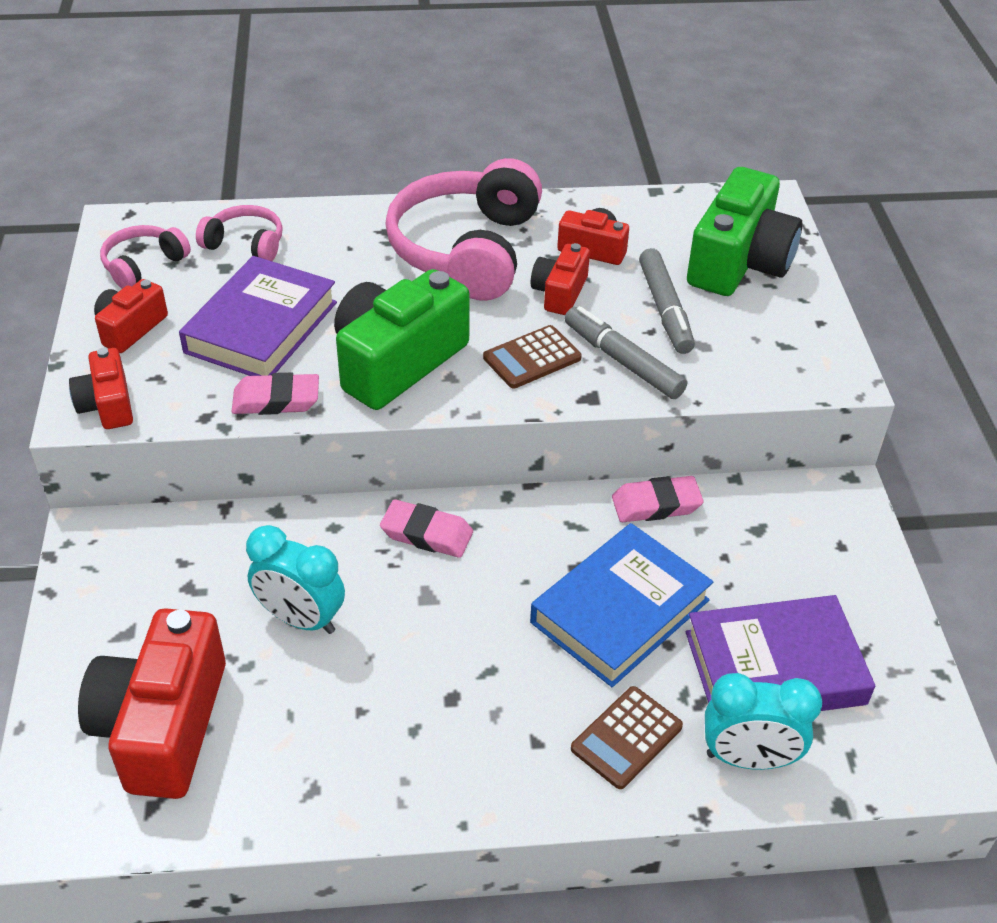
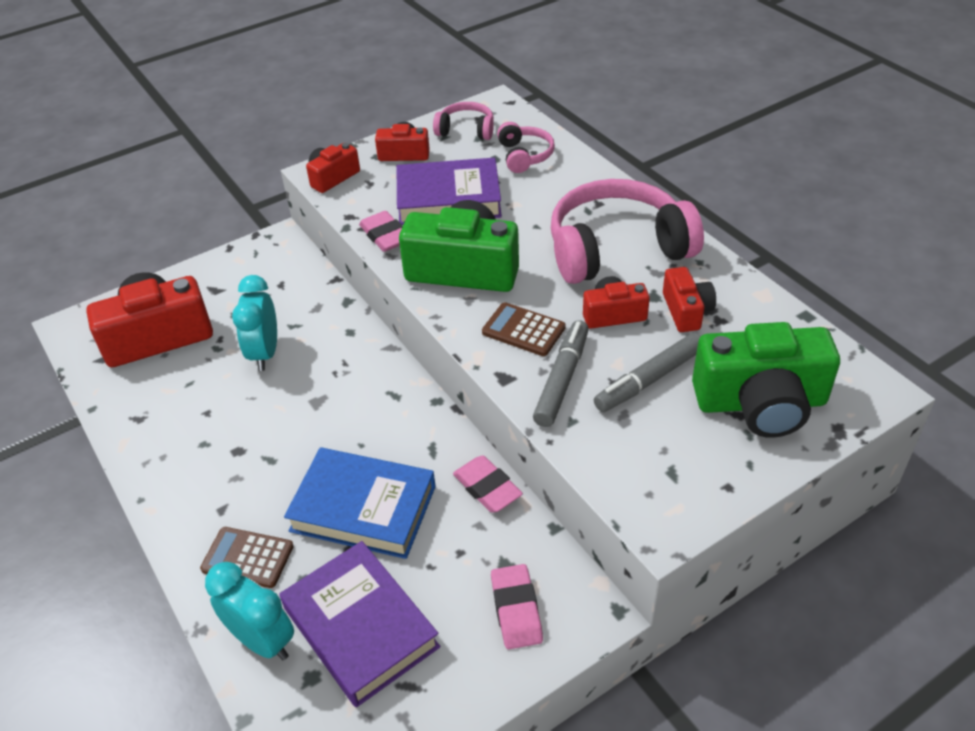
camera: 65 degrees right, 0 degrees up
(426, 534) = (372, 376): pink eraser -> pink eraser (516, 610)
(748, 758) = (262, 640): turquoise clock -> turquoise clock turned 150 degrees clockwise

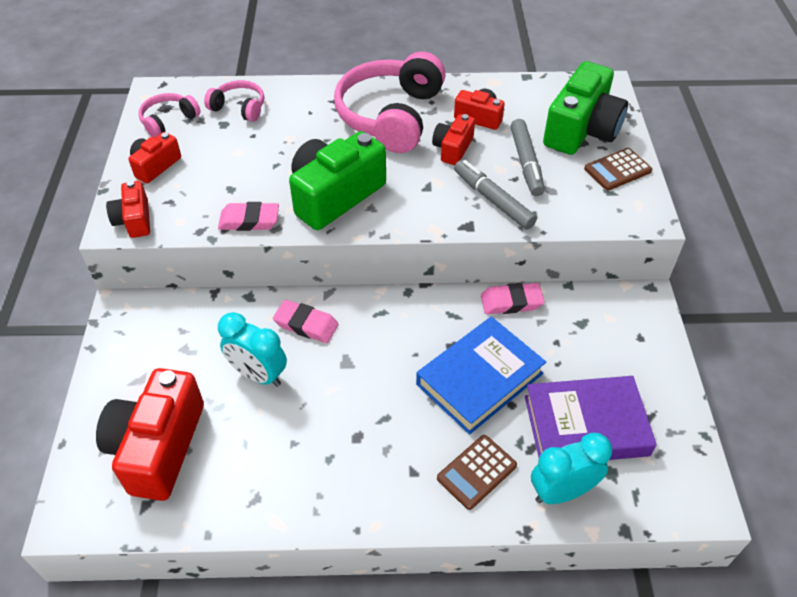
camera: 60 degrees left, 5 degrees up
(448, 199) = (244, 167): purple book -> none
(516, 610) = (621, 335): pink eraser -> pink eraser (306, 324)
(523, 330) = (429, 195): brown calculator -> brown calculator (617, 170)

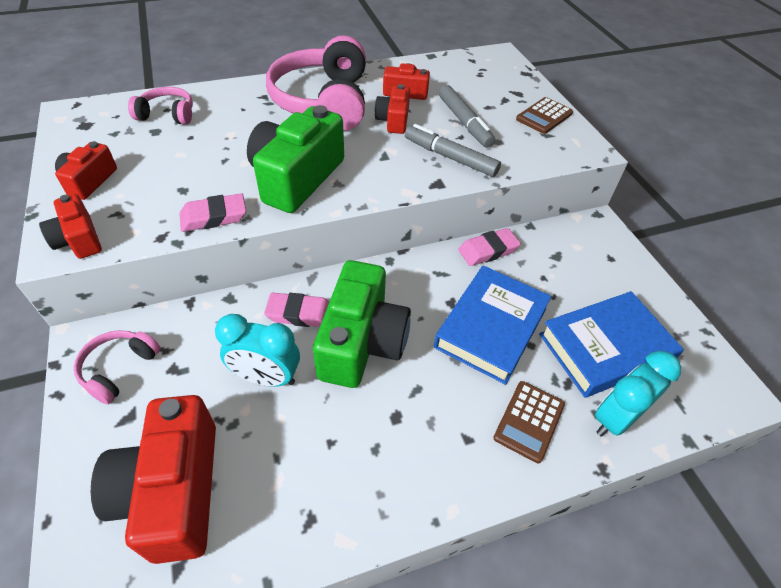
camera: 20 degrees left, 0 degrees up
(168, 121) = (92, 136): pink headphones -> pink headphones (119, 369)
(581, 130) = (498, 90): green camera -> green camera (362, 342)
(586, 426) = (605, 348): purple book -> blue book

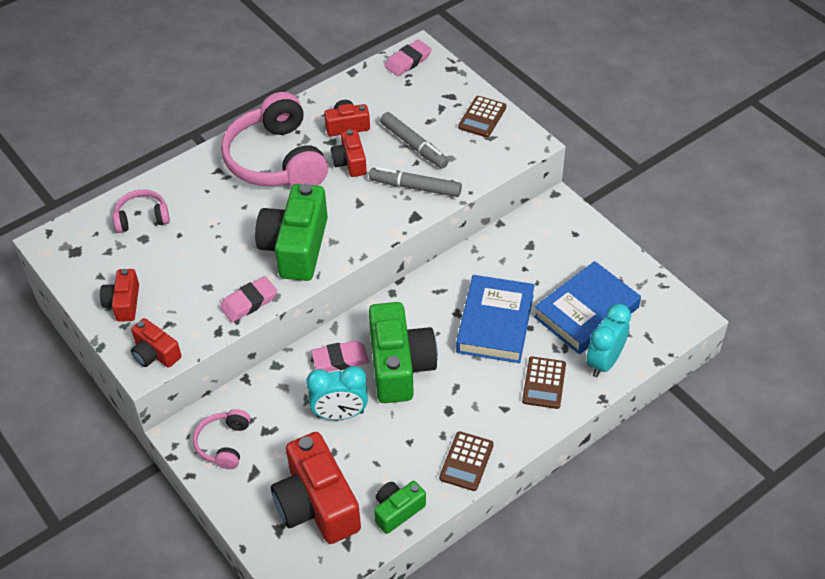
camera: 15 degrees left, 0 degrees up
(269, 542) = (397, 510): none -> green camera
(391, 498) = (466, 461): none -> brown calculator
(488, 250) = (471, 258): pink eraser -> pink eraser (408, 61)

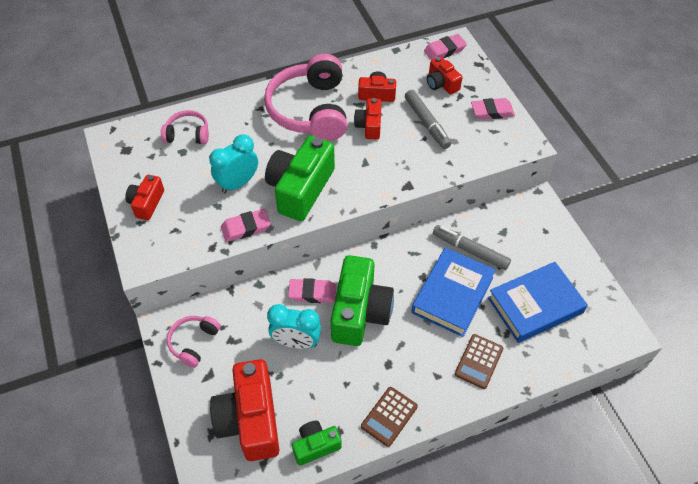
camera: 15 degrees right, 5 degrees up
(155, 353) = (155, 253): red camera -> red camera (441, 84)
(415, 187) = (416, 160): grey marker -> grey marker (470, 250)
(482, 117) = (492, 111): brown calculator -> pink eraser
(604, 362) = (538, 356): turquoise clock -> turquoise clock (238, 183)

